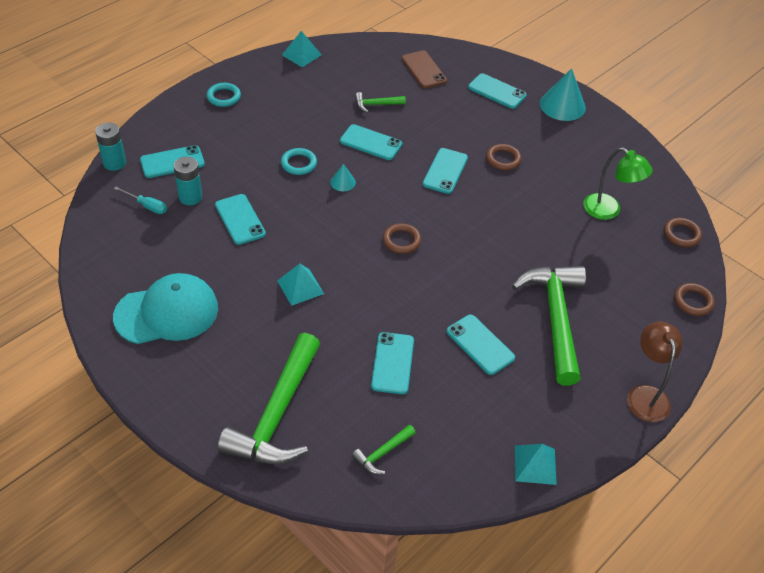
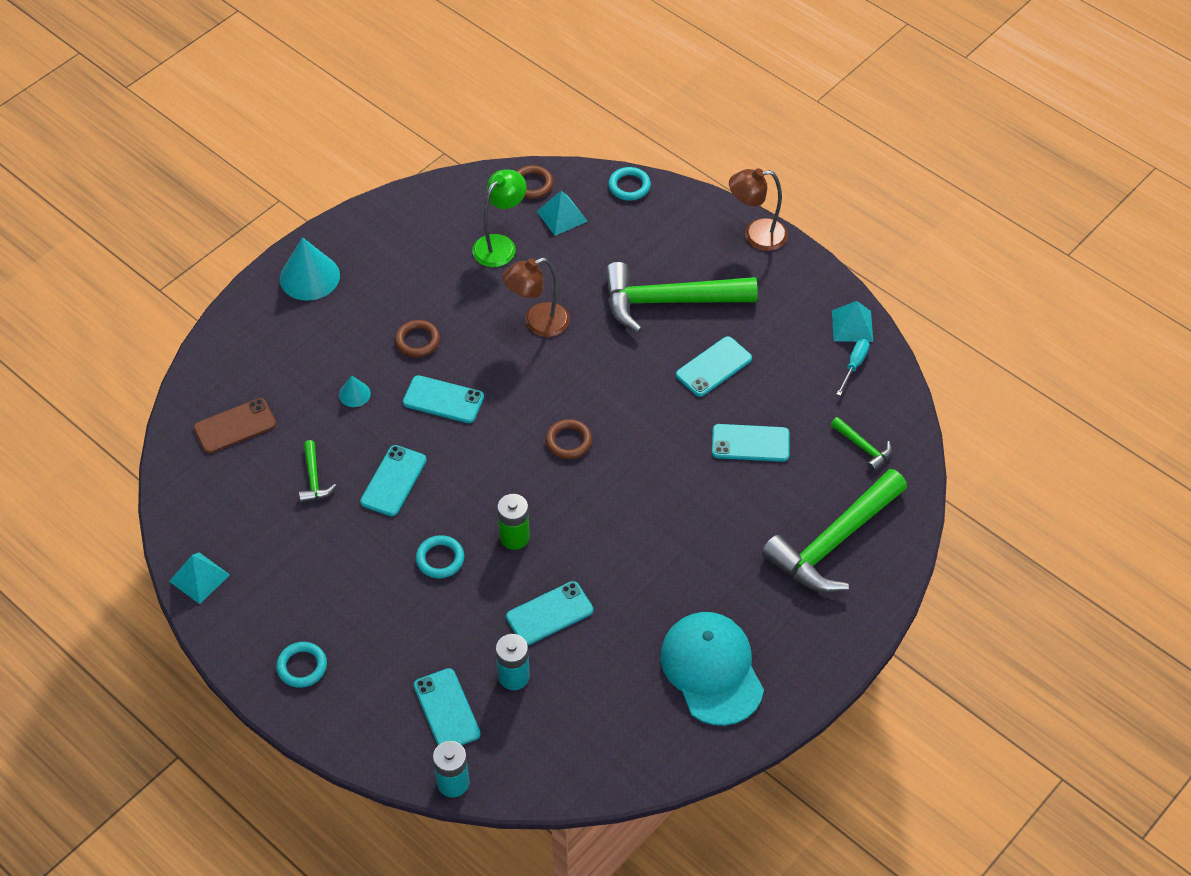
camera: 90 degrees left, 5 degrees up
(147, 206) = (535, 725): turquoise screwdriver -> turquoise screwdriver (854, 365)
(277, 414) = (834, 542): green hammer -> green hammer turned 120 degrees clockwise
(300, 287) = (654, 537): turquoise pyramid -> turquoise pyramid (562, 216)
(312, 204) = (514, 537): none -> green battery
(343, 182) = (472, 507): turquoise cone -> turquoise cone (354, 394)
(497, 91) = (282, 344): turquoise phone -> none
(524, 229) = (538, 323): none -> brown lamp
(693, 301) = (629, 186): brown ring -> turquoise ring

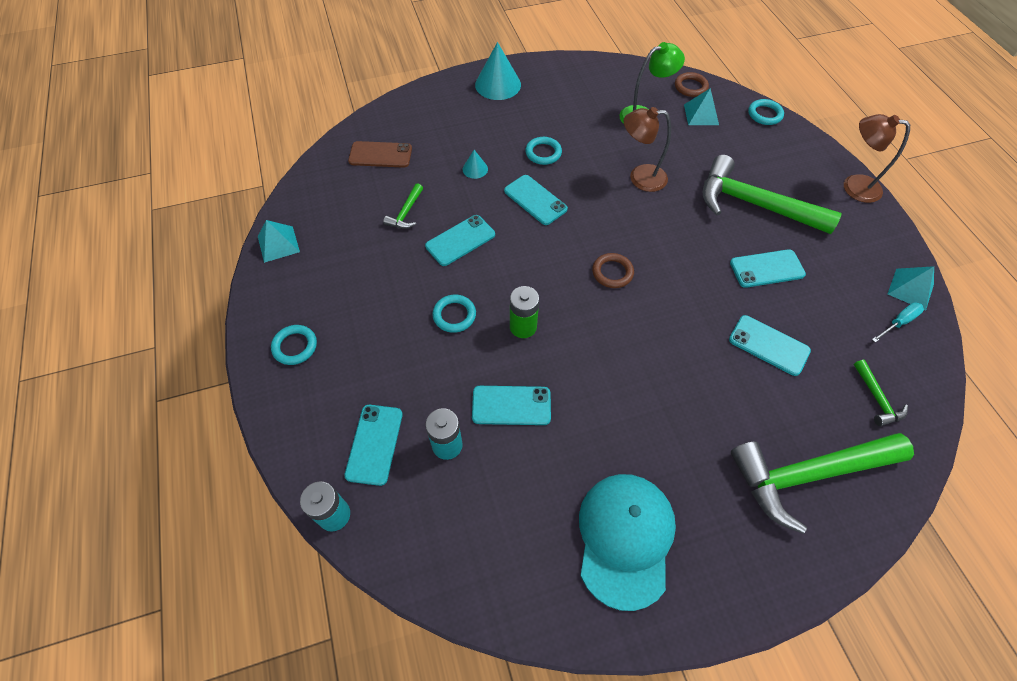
camera: 30 degrees right, 5 degrees up
(417, 341) = (543, 153): brown ring -> turquoise ring

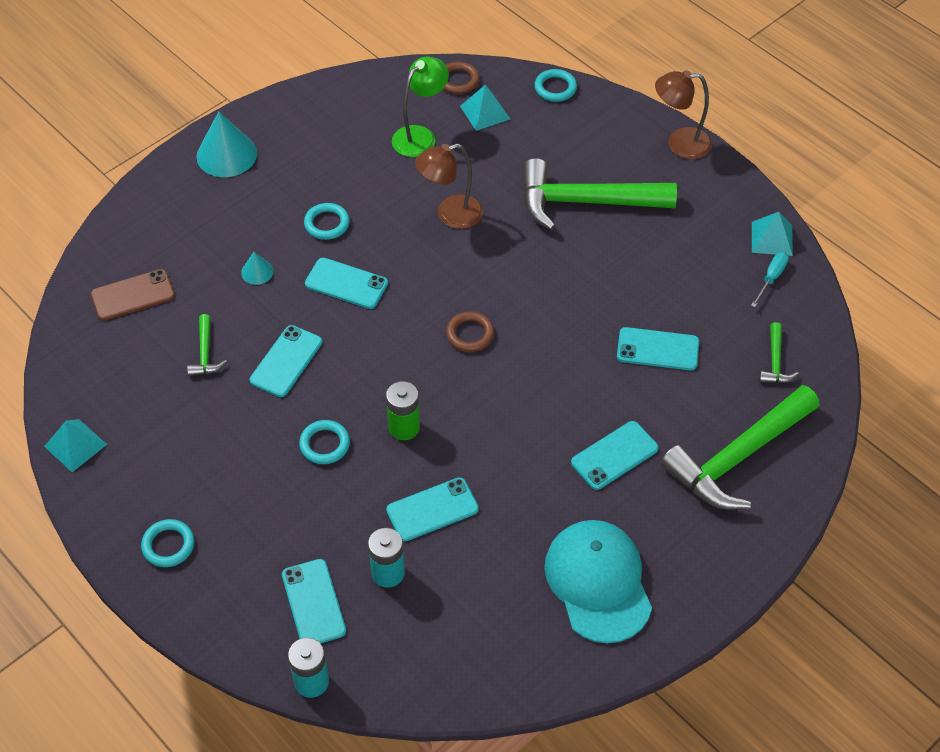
camera: 25 degrees left, 5 degrees down
(767, 269) = (626, 270): turquoise phone -> turquoise phone (614, 455)
(876, 398) = (775, 362): green hammer -> green hammer turned 45 degrees clockwise

